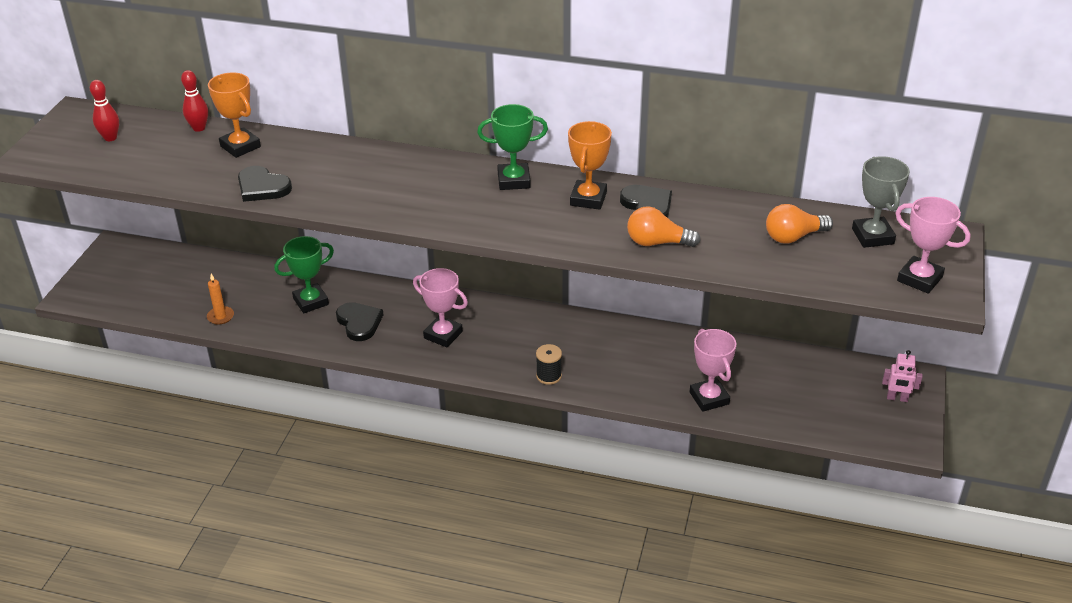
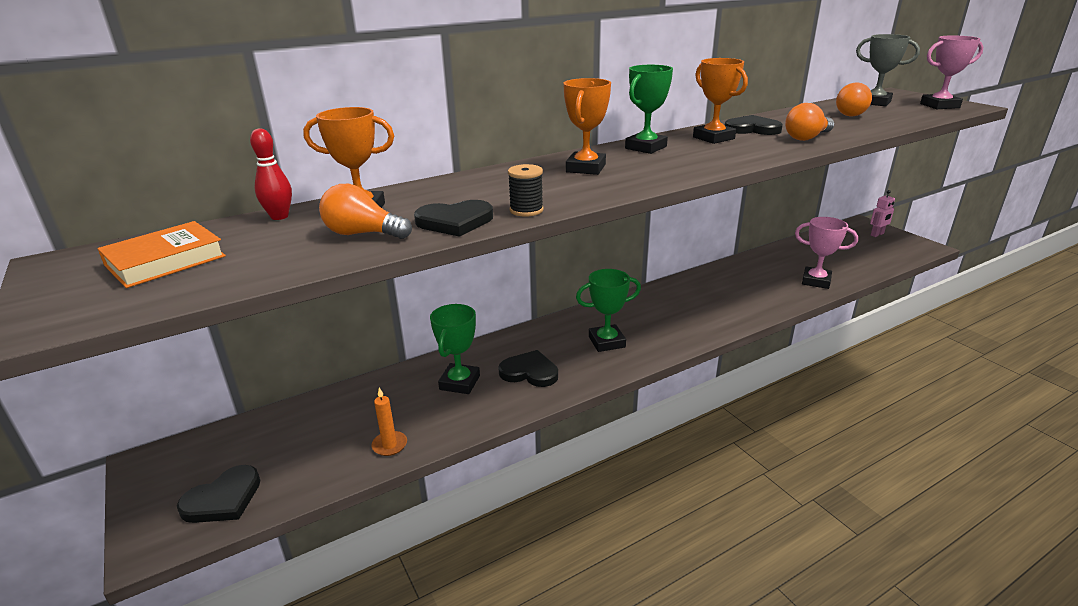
camera: 45 degrees left, 10 degrees down
(110, 138) = (165, 261): red bowling pin -> orange book
(119, 293) = (223, 499): none -> black heart
(208, 169) = (363, 234): none -> orange light bulb
(424, 180) = (585, 168): none -> orange trophy
(443, 335) = (606, 342): pink trophy -> green trophy
(549, 376) = (719, 322): black spool -> black spool (526, 210)

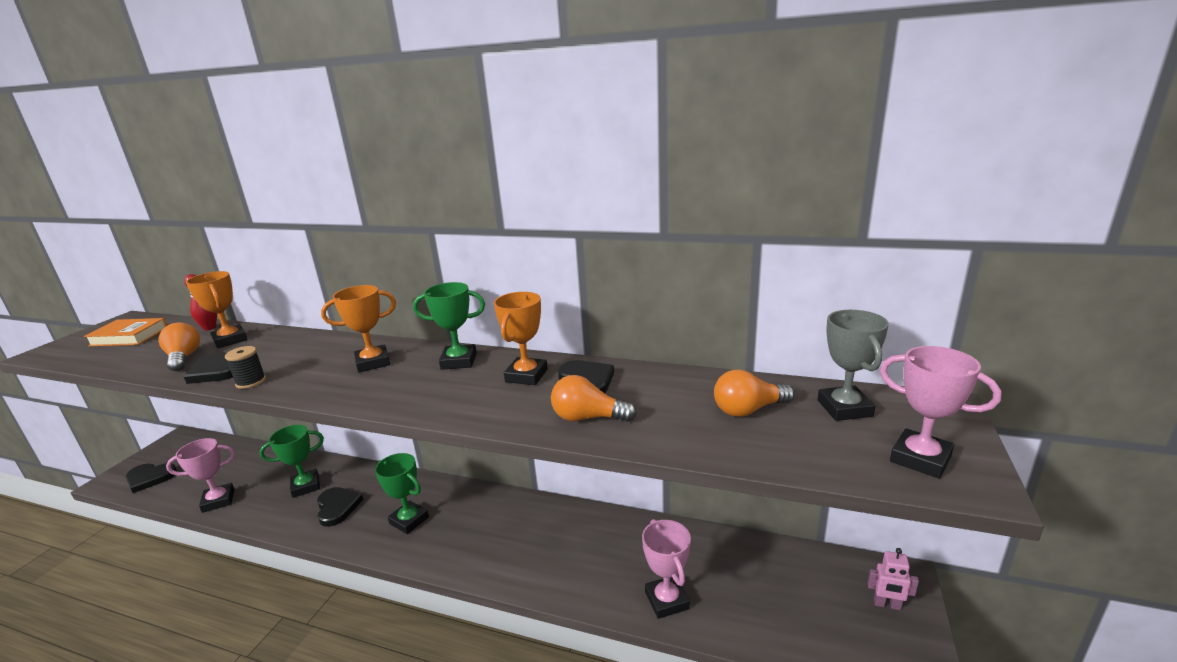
camera: 50 degrees right, 5 degrees down
(389, 445) = (218, 500): orange candle -> pink trophy

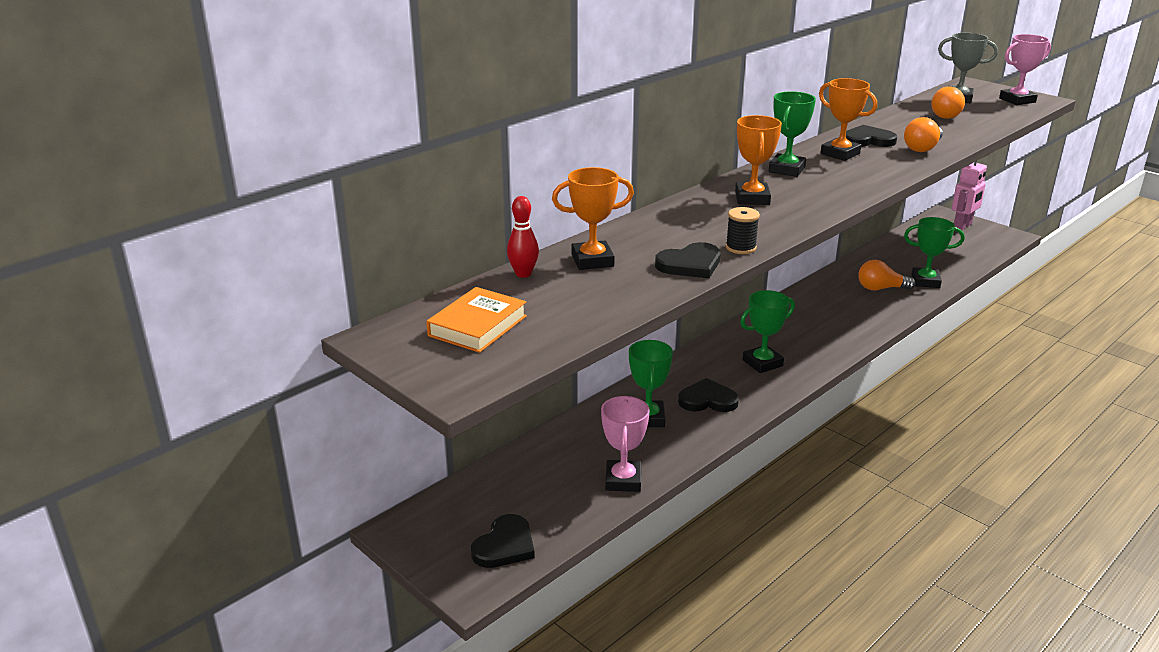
camera: 65 degrees left, 5 degrees up
(184, 358) = (622, 284): orange light bulb -> orange light bulb (880, 288)
(666, 600) = (925, 281): pink trophy -> green trophy
(887, 605) = (962, 226): pink robot -> pink robot, size x1.59

